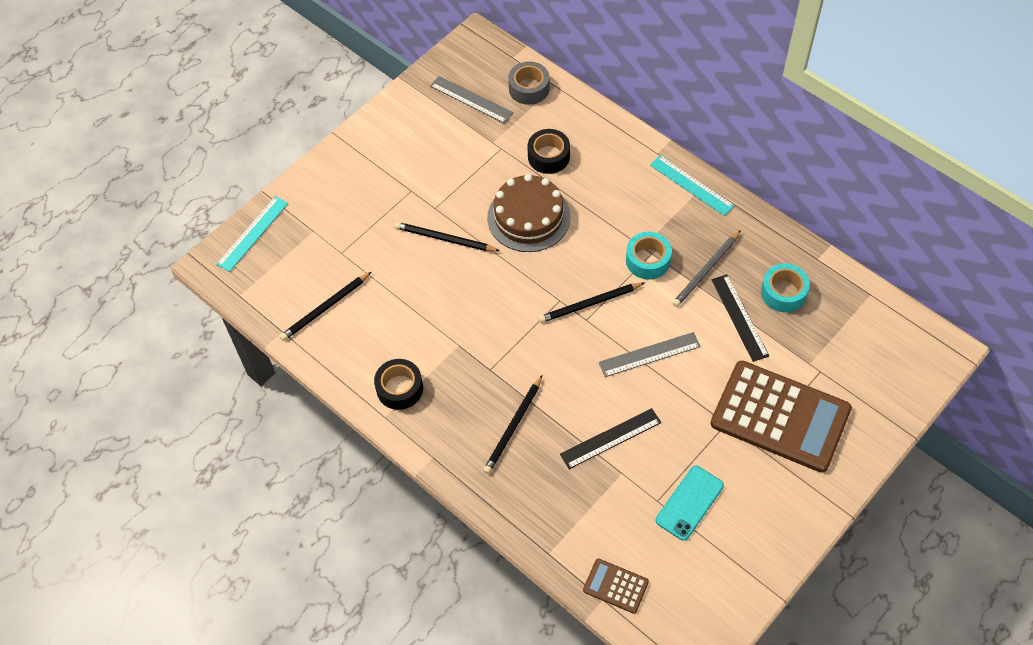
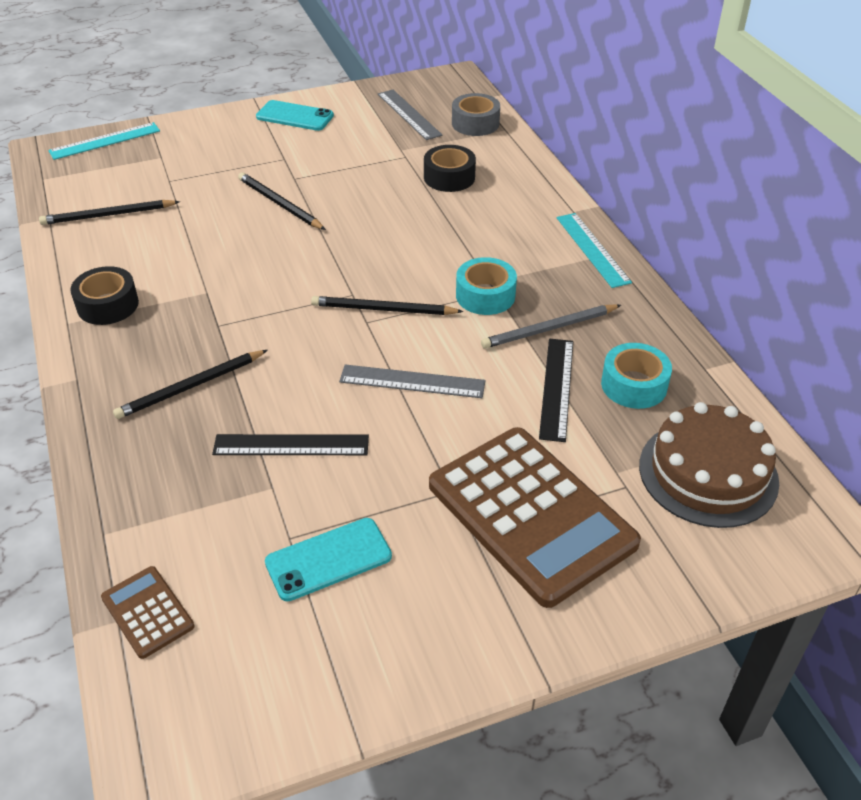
camera: 25 degrees right, 15 degrees down
(383, 140) = (295, 116): none -> turquoise phone
(528, 217) = (383, 216): brown cake -> brown cake (708, 473)

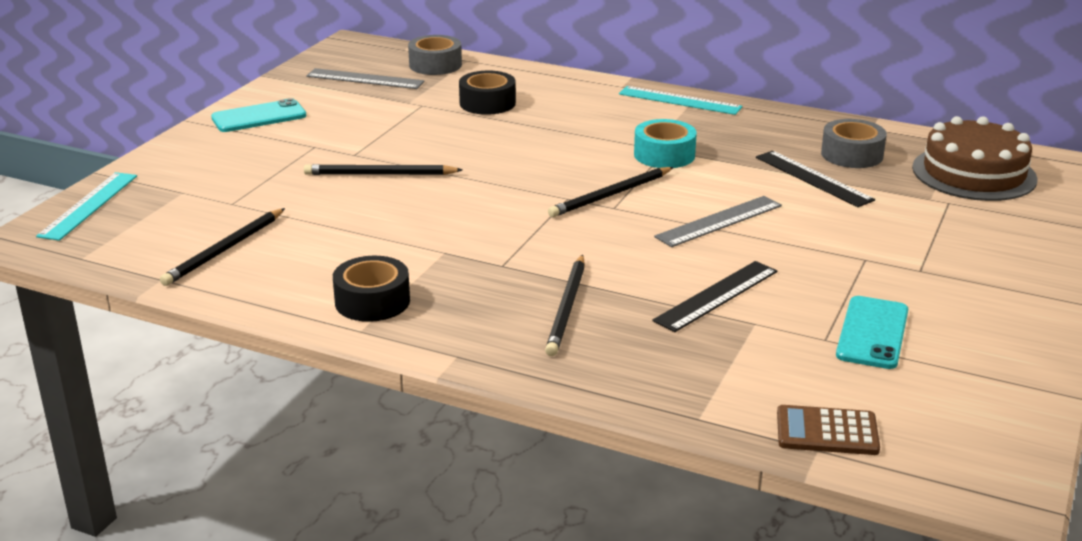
camera: 45 degrees left, 15 degrees down
(530, 514) = (931, 243): brown calculator -> none
(549, 329) = (744, 152): grey pencil -> none
(634, 385) = (852, 155): turquoise tape -> grey tape

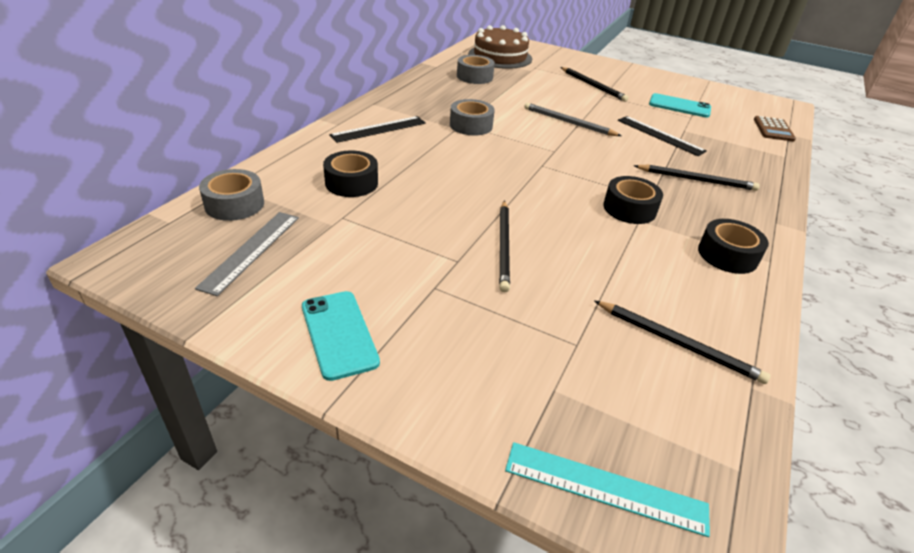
camera: 90 degrees left, 10 degrees up
(470, 248) = (629, 209): none -> black tape
(610, 195) = (536, 150): black pencil -> black pencil (593, 86)
(664, 155) = (471, 125): turquoise tape -> grey tape
(679, 100) = (375, 108): turquoise ruler -> none
(719, 221) = (568, 122): grey ruler -> grey pencil
(813, 178) = (507, 90): black ruler -> black ruler (378, 129)

